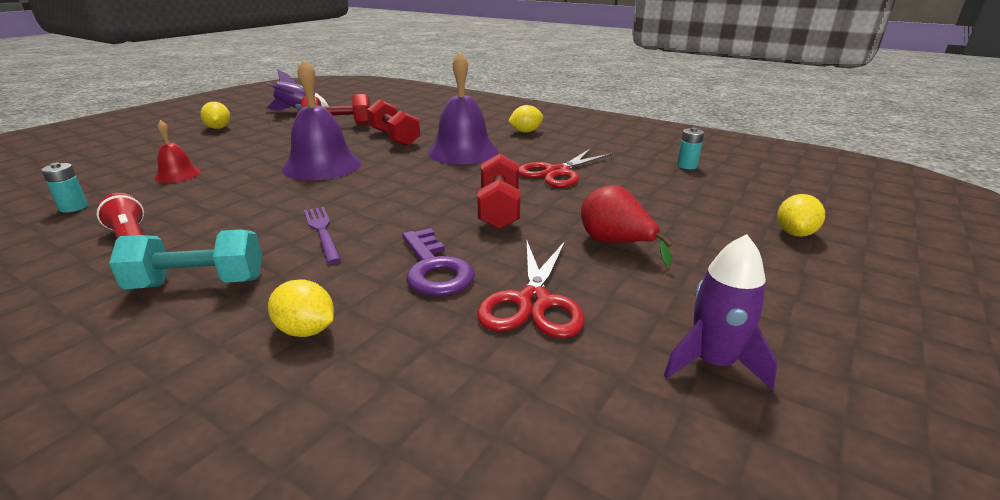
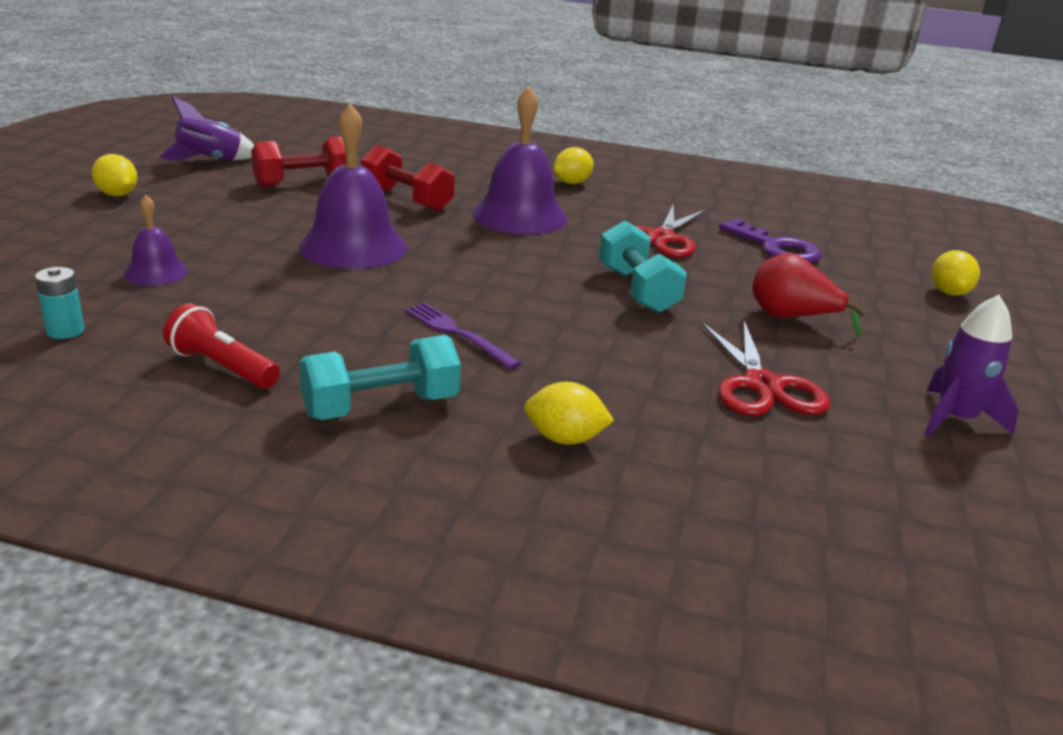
camera: 20 degrees left, 0 degrees up
(177, 174) = (156, 272): red bell -> purple bell
(435, 269) = (632, 363): purple key -> purple key (776, 248)
(499, 210) = (637, 290): red dumbbell -> turquoise dumbbell
(687, 166) = (795, 221): turquoise battery -> none

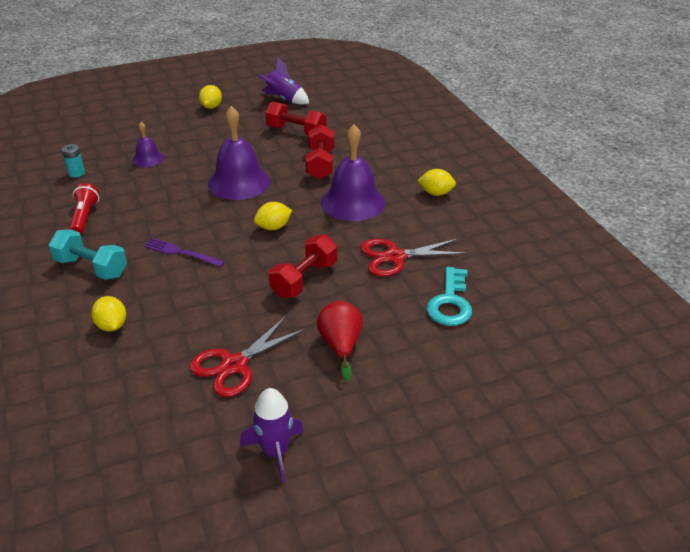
camera: 55 degrees right, 10 degrees up
(458, 333) = (181, 253): purple fork -> purple fork turned 75 degrees counterclockwise
(637, 290) = (304, 279): turquoise dumbbell -> red dumbbell
(776, 248) = (450, 303): purple key -> turquoise key
(949, 292) = (485, 400): yellow lemon -> yellow lemon (273, 227)

